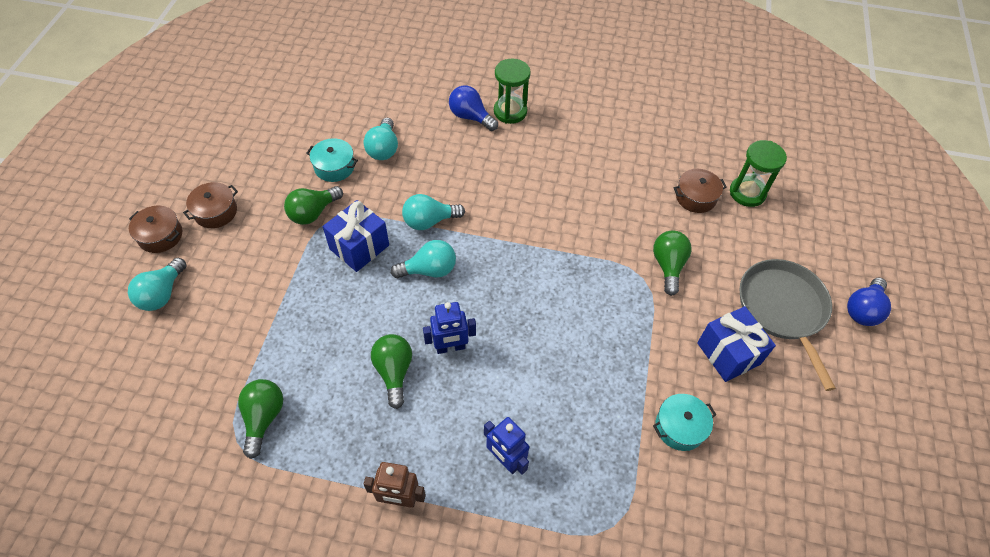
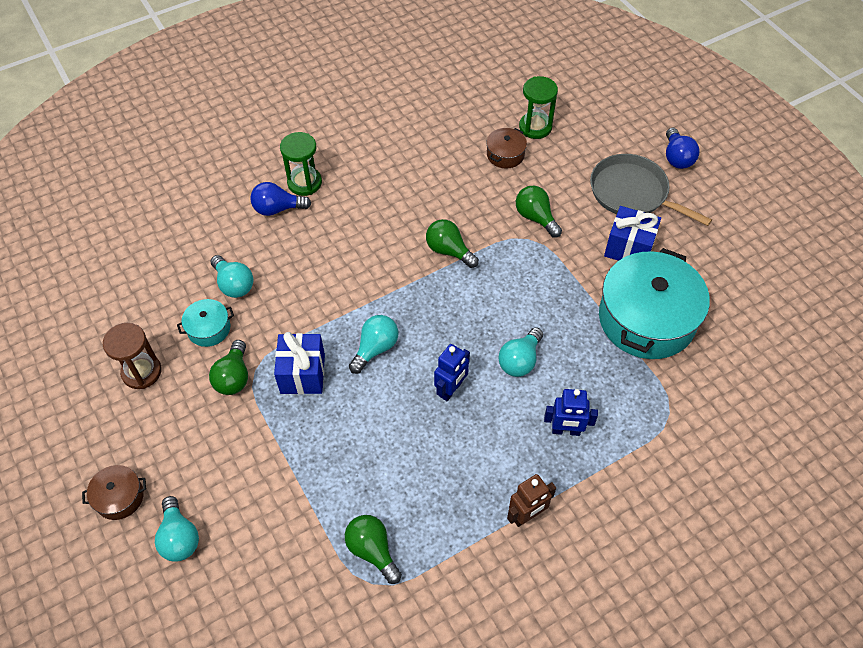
camera: 40 degrees left, 0 degrees up
(216, 212) = (146, 441): brown pot -> none
(263, 164) = (142, 372): none -> brown hourglass
(394, 372) = (430, 439): green light bulb -> green light bulb (449, 251)
(429, 221) = (335, 313): turquoise light bulb -> turquoise light bulb (520, 360)
(680, 427) = (646, 319): turquoise pot -> turquoise pot, size x2.25

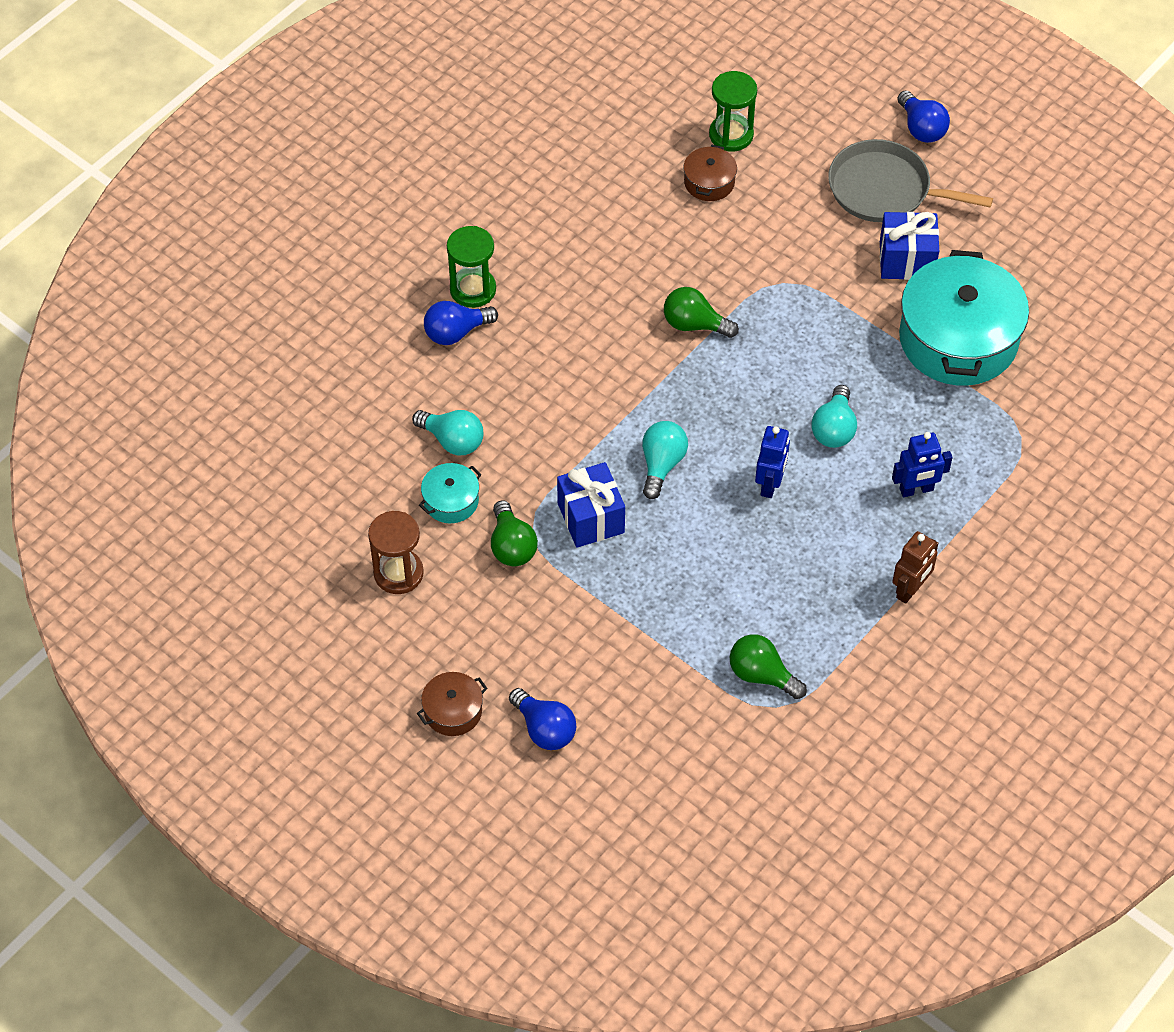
camera: 20 degrees left, 0 degrees up
(179, 537) = (544, 729): turquoise light bulb -> blue light bulb
(536, 218) = (781, 254): green light bulb -> none

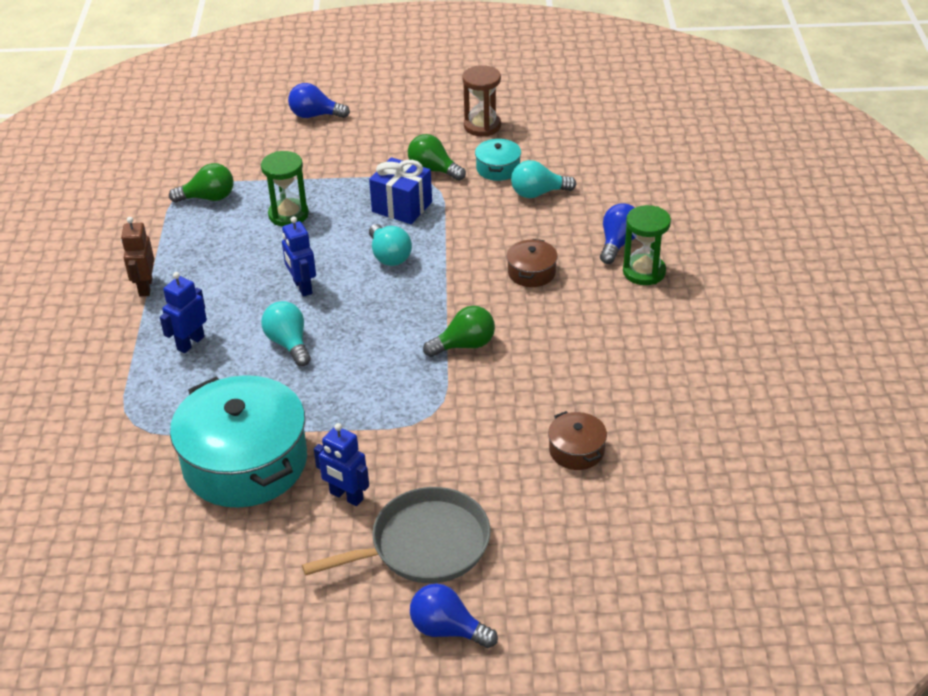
camera: 140 degrees right, 15 degrees down
(453, 711) = (375, 97): brown pot -> brown pot (531, 272)
(731, 135) = (607, 501): green hourglass -> green hourglass (288, 215)
(906, 260) = (346, 496): blue gift -> blue robot

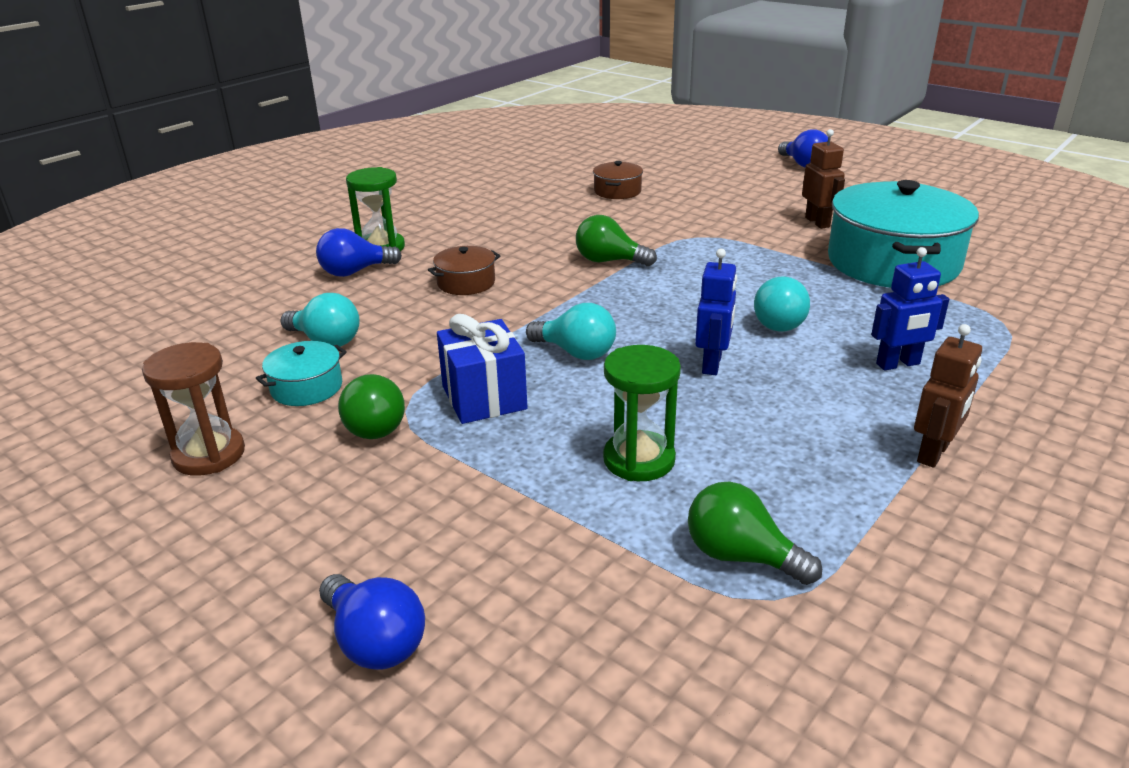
camera: 140 degrees left, 10 degrees down
(346, 496) = (817, 222): blue robot -> brown robot
(389, 256) = (576, 352): turquoise light bulb -> turquoise light bulb turned 105 degrees clockwise
(424, 545) = (781, 190): grey pan -> none

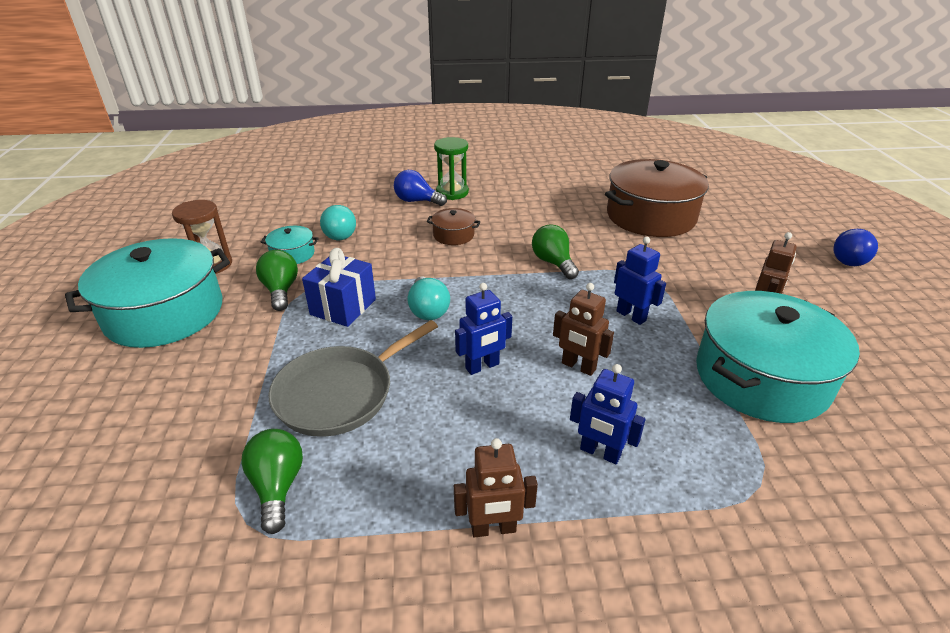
camera: 45 degrees right, 5 degrees up
(259, 532) = (164, 313): none -> turquoise pot
(374, 425) = (281, 291): green light bulb -> green light bulb turned 135 degrees clockwise
(375, 641) = (108, 393): blue light bulb -> none
(617, 191) = (650, 216): brown pot -> brown pot, size x2.25
(639, 460) = (339, 393): green hourglass -> grey pan
(745, 268) = (631, 316): none -> blue robot
(778, 322) = (578, 366): turquoise light bulb -> brown robot

